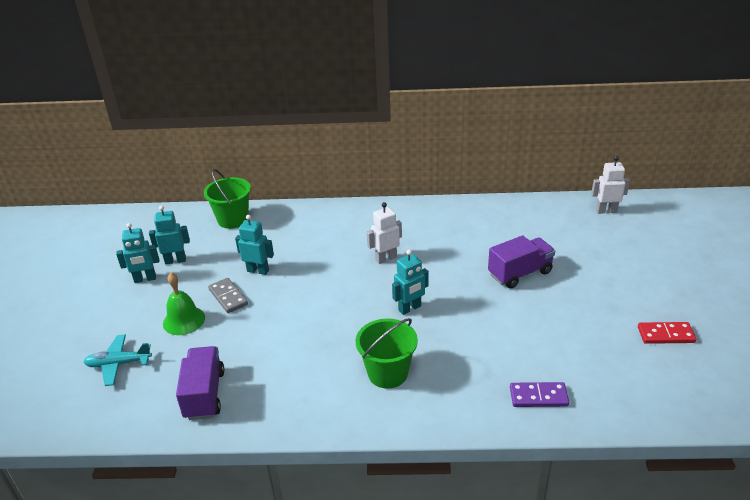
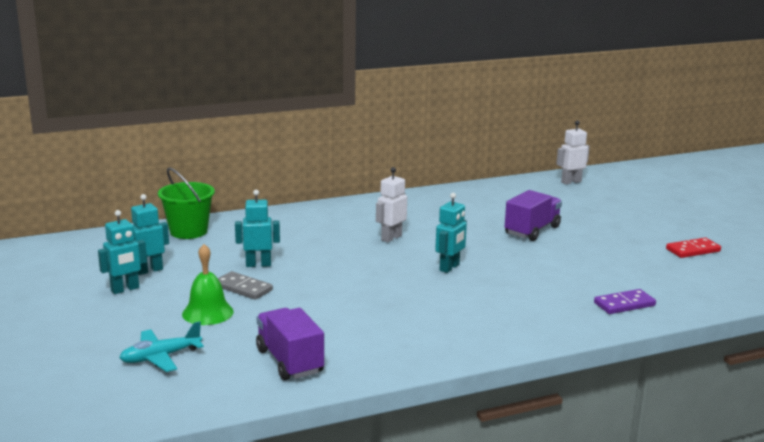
camera: 25 degrees left, 15 degrees down
(387, 373) = (471, 313): green bucket -> none

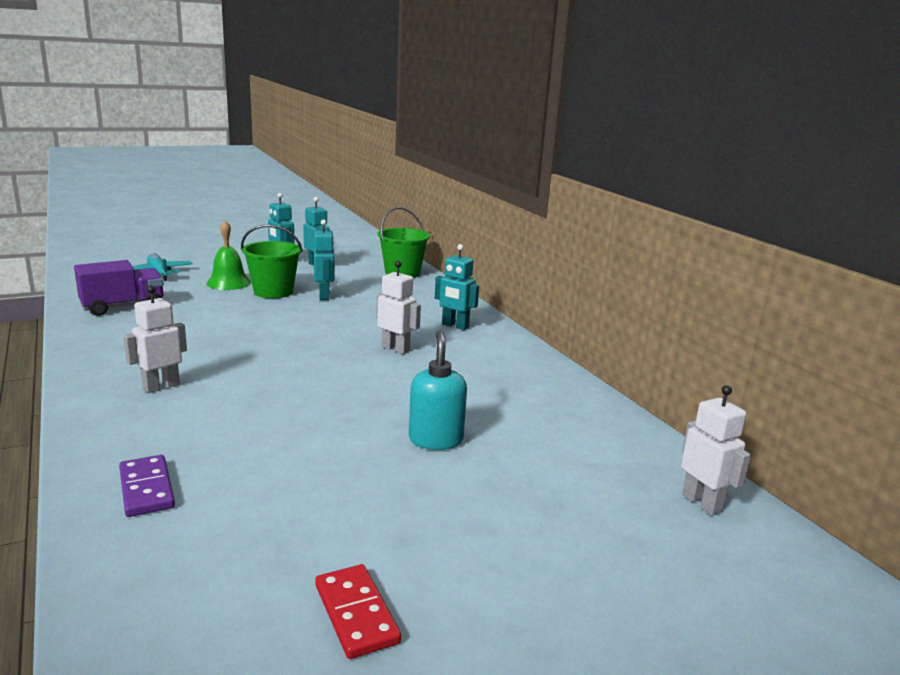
camera: 85 degrees right, 0 degrees up
(243, 288) = (273, 292): grey domino -> green bucket
(449, 268) = (304, 376): turquoise robot -> turquoise robot (455, 326)
(483, 317) = (161, 386): none -> white robot
(532, 230) = (435, 440): purple truck -> turquoise soap dispenser

